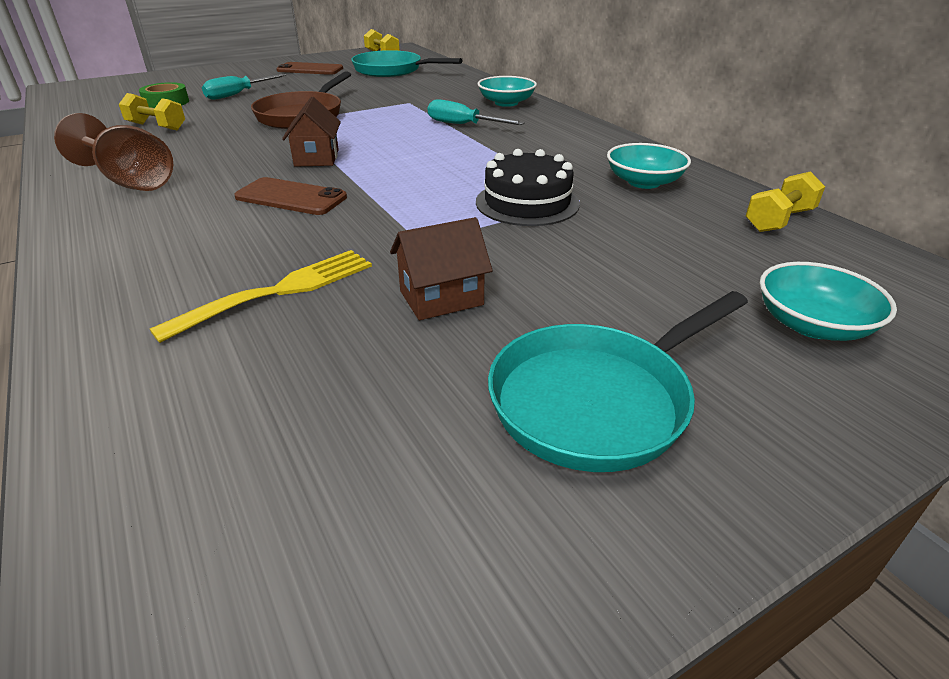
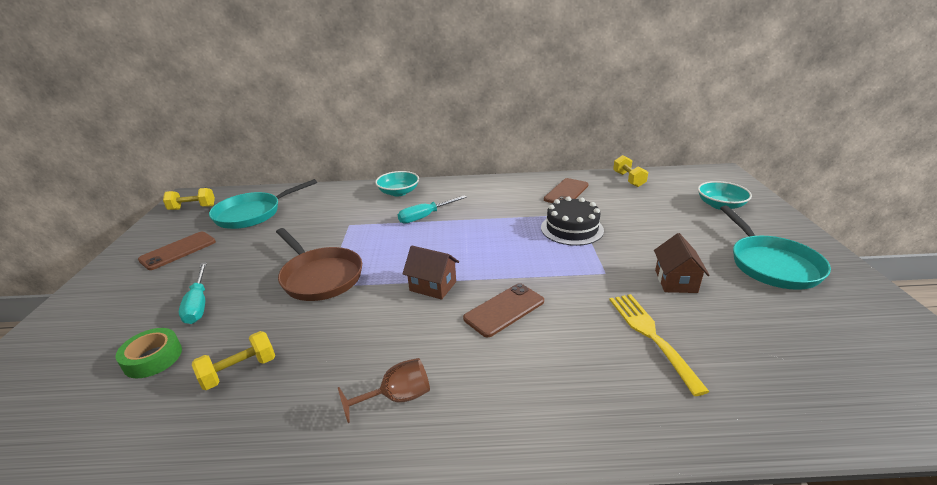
camera: 60 degrees left, 5 degrees down
(131, 181) = (397, 398): brown goblet -> brown goblet, size x0.65
(644, 182) = (566, 192): turquoise bowl -> brown phone

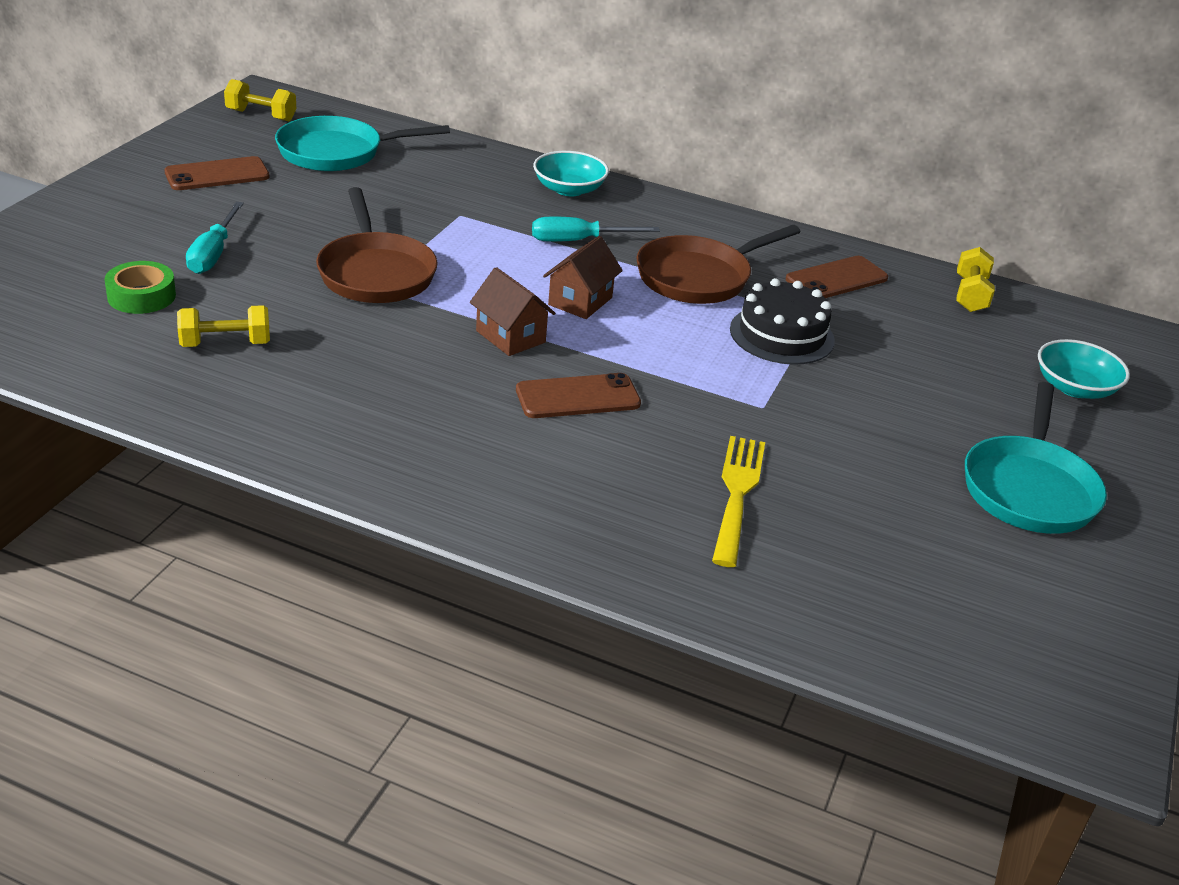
camera: 20 degrees right, 5 degrees up
(397, 398) = (376, 433): brown goblet -> none
(503, 214) = (698, 277): none -> brown pan
(675, 281) = (852, 453): brown house -> brown house (580, 301)

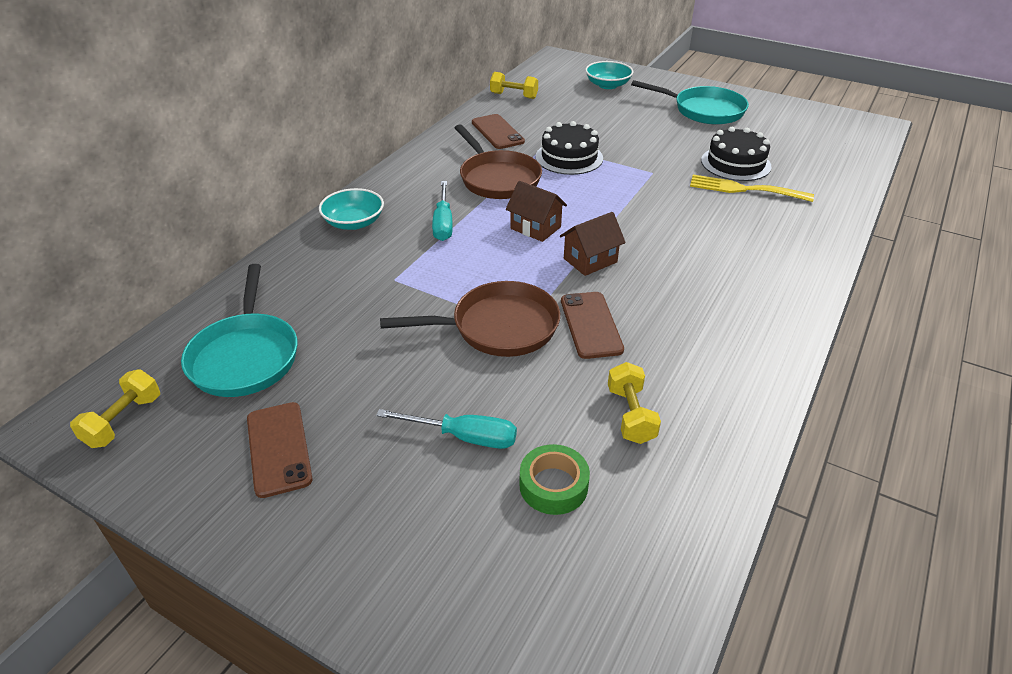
camera: 80 degrees left, 5 degrees up
(578, 397) = (661, 236): brown phone -> brown phone (590, 325)
(827, 497) = (735, 163): none -> black cake

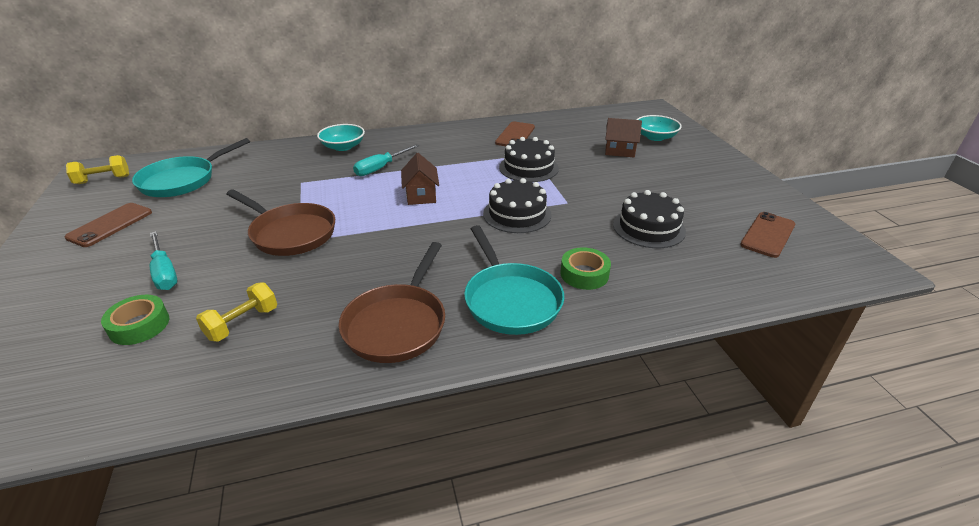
camera: 45 degrees right, 5 degrees down
(497, 179) = (459, 159): brown pan -> brown pan (397, 324)
(514, 96) = (571, 119): yellow dumbbell -> none
(590, 260) = (410, 230): brown house -> brown house (619, 151)
(590, 325) = (332, 263): brown phone -> brown phone (767, 235)
(638, 201) = (517, 214): none -> black cake
(704, 110) = (702, 182): turquoise pan -> turquoise pan (510, 300)
(744, 189) = (616, 247): yellow fork -> none
(762, 219) = (584, 274): none -> green tape

